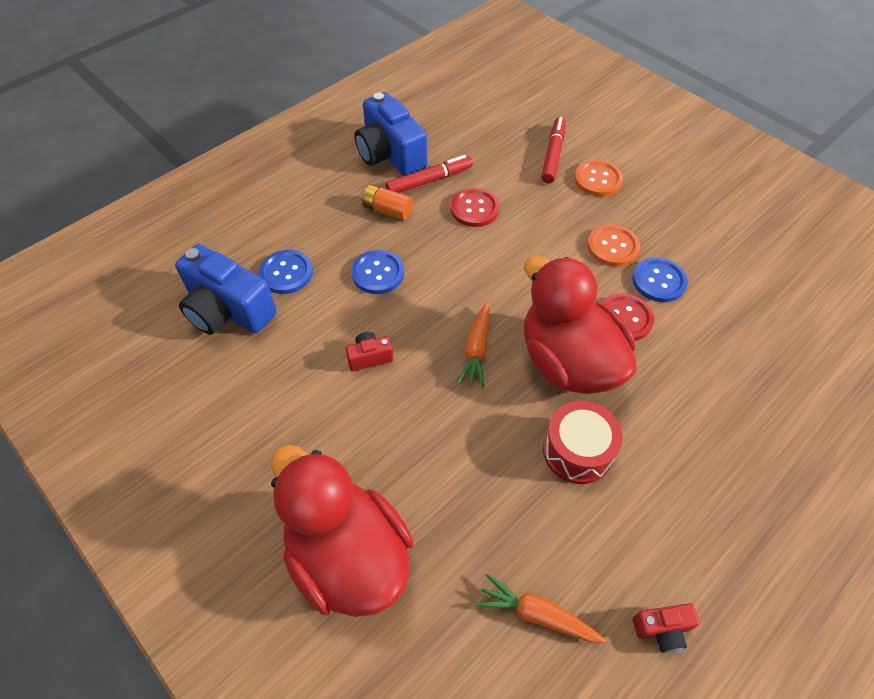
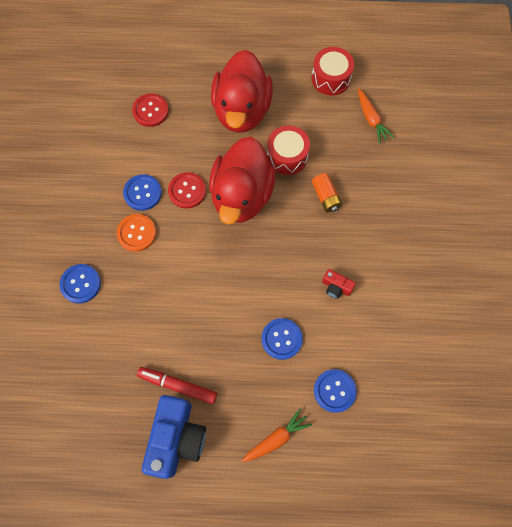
camera: 135 degrees left, 15 degrees up
(228, 310) = (389, 393): blue camera -> none
(348, 555) = (428, 201): red duck -> red duck (242, 110)
(387, 210) = (229, 385): orange battery -> orange battery (326, 197)
(474, 209) = (177, 333): red button -> red button (150, 111)
(476, 350) = (278, 241): orange carrot -> orange carrot (276, 438)
(553, 155) = (78, 330): red marker -> none
(598, 180) = (80, 284): orange button -> blue button
(662, 629) = (331, 78): red camera -> red drum

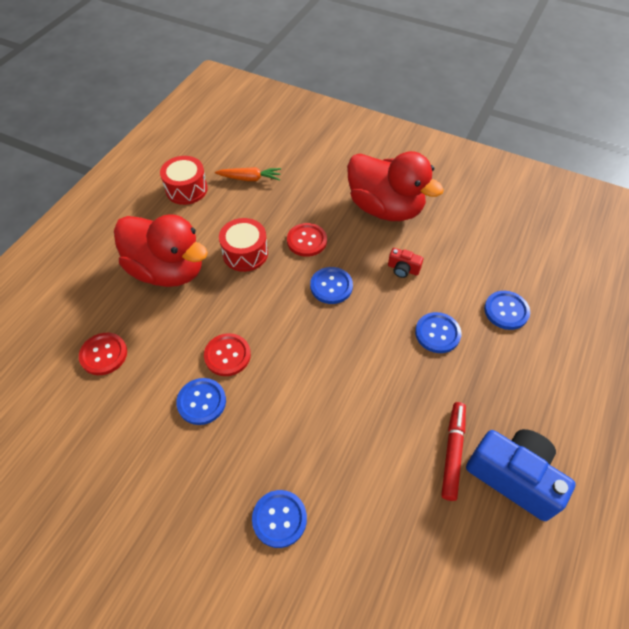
camera: 65 degrees left, 15 degrees down
(136, 233) = (248, 427): orange button -> none
(178, 385) = (452, 452): red marker -> red marker turned 150 degrees clockwise
(242, 196) = (264, 307): red duck -> red duck (385, 208)
(276, 438) = (540, 378): orange carrot -> none
(287, 236) = (331, 286): none -> blue button
(326, 197) = (307, 241): orange battery -> red button
(336, 287) = (403, 269): red camera -> red camera turned 60 degrees clockwise

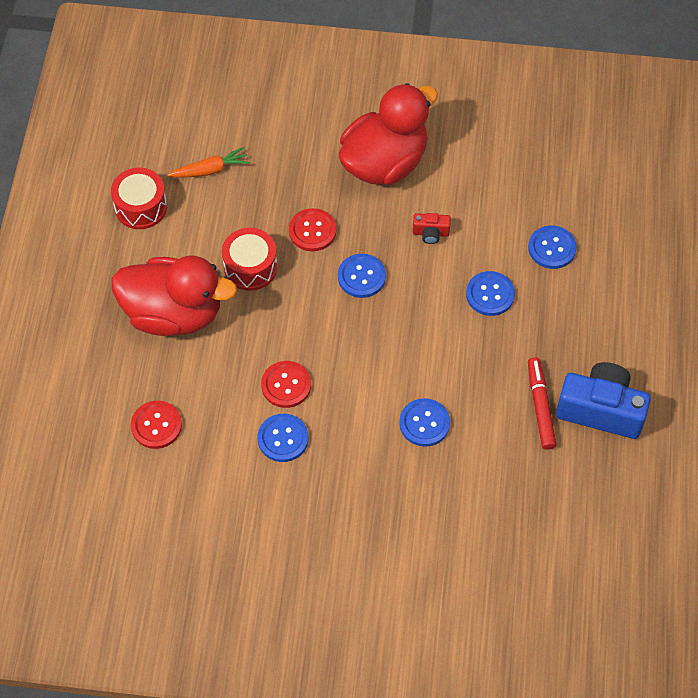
camera: 20 degrees left, 5 degrees up
(279, 519) = (405, 515): blue button -> blue button (424, 423)
(385, 208) = (384, 163): red duck -> red duck turned 60 degrees counterclockwise

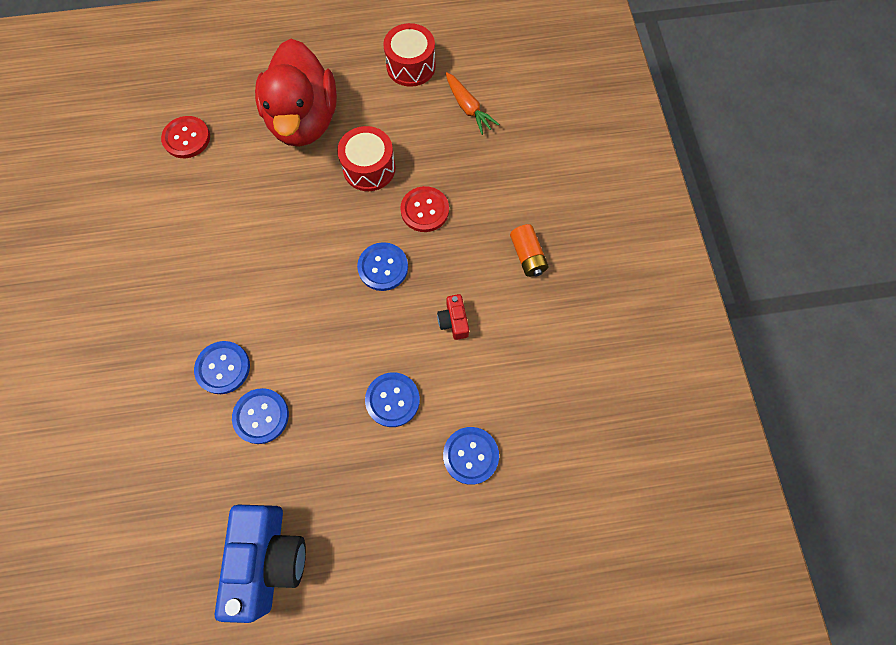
camera: 75 degrees right, 10 degrees up
(283, 438) = (187, 242): blue button -> blue button (261, 416)
(286, 385) = (245, 231): red button -> none
(384, 163) = (527, 256): red duck -> orange battery
(540, 406) = (262, 486): red marker -> none

